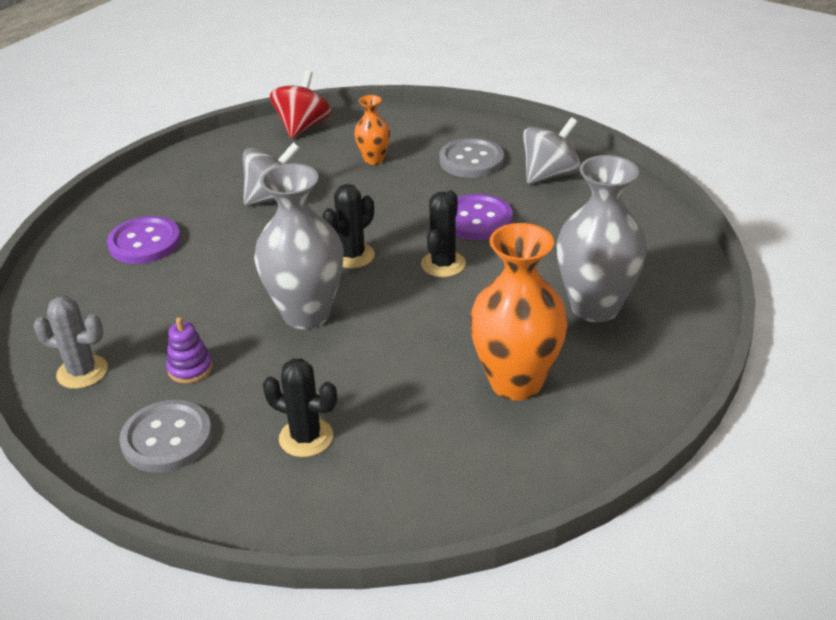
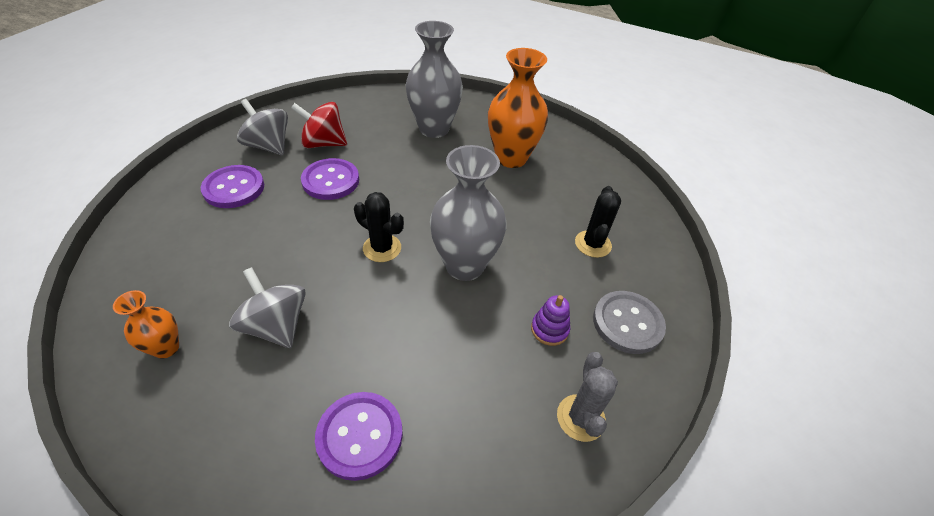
camera: 105 degrees left, 10 degrees up
(302, 127) = (110, 329): red spinning top -> red spinning top (323, 143)
(374, 159) = (213, 254): orange vase -> orange vase (166, 348)
(443, 264) = (392, 195): black cactus -> none
(471, 160) = (234, 188): grey button -> purple button

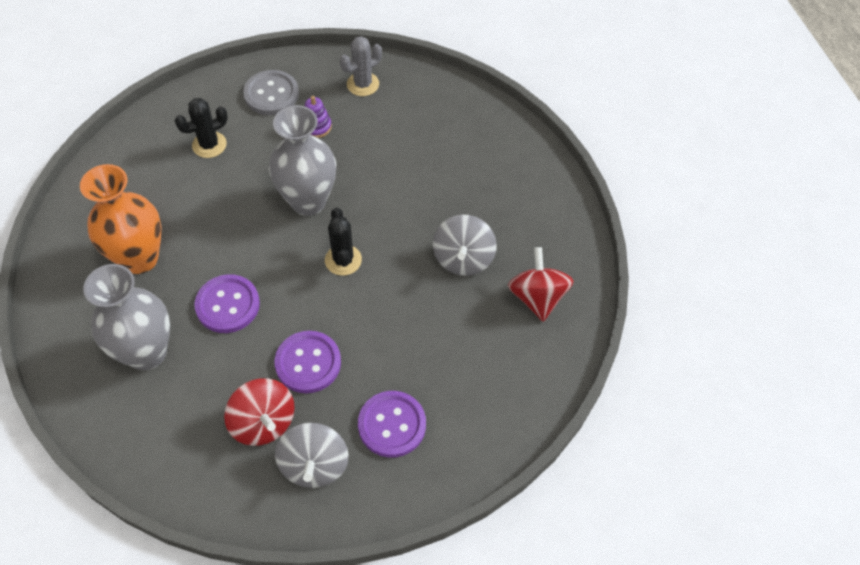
camera: 130 degrees left, 10 degrees up
(166, 348) = (537, 297): orange vase -> red spinning top
(360, 436) = (473, 162): purple button -> purple button (227, 305)

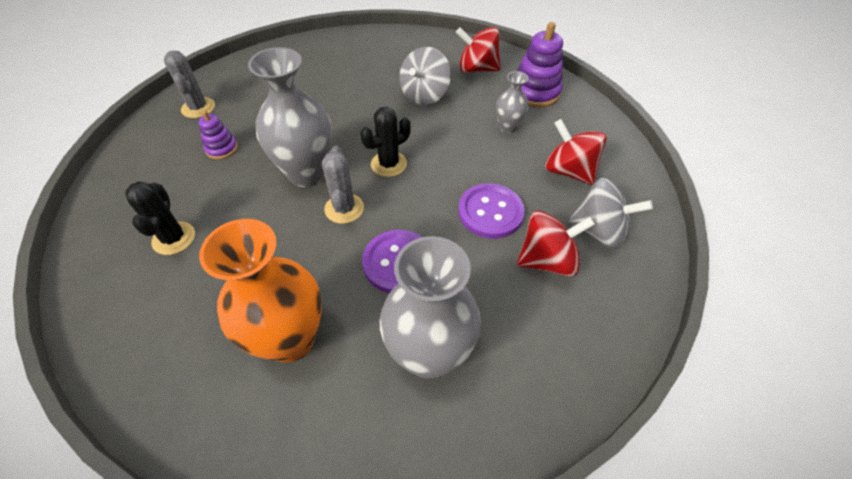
camera: 70 degrees left, 5 degrees down
(271, 94) = (150, 172): grey button -> none
(275, 245) = (344, 208): none -> grey cactus
(343, 260) = (388, 164): black cactus -> black cactus turned 45 degrees counterclockwise
(392, 425) = (568, 171): purple button -> red spinning top
(441, 352) = (507, 127): none -> grey vase
(463, 258) = (424, 95): grey spinning top -> grey spinning top turned 90 degrees clockwise
(518, 368) = (535, 92): none -> purple stacking toy

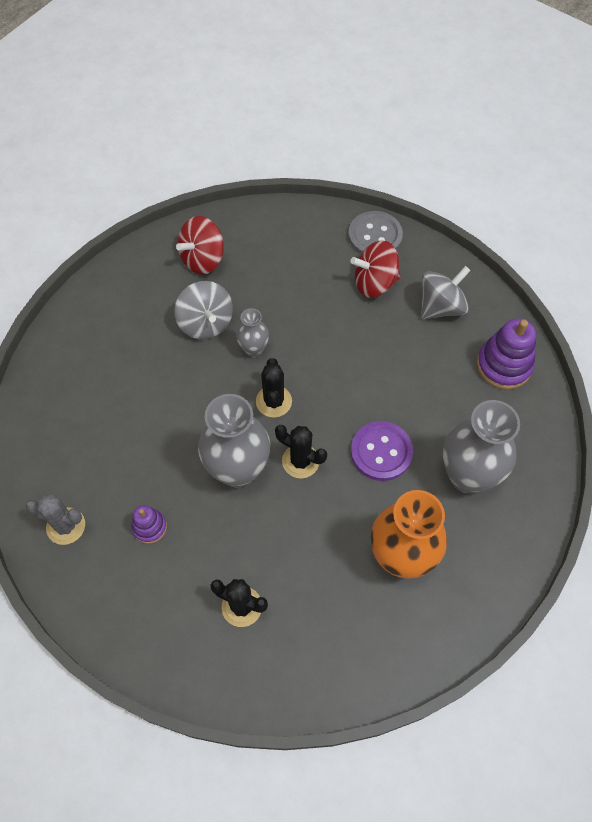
camera: 55 degrees left, 10 degrees up
(344, 208) = (300, 461): grey cactus -> black cactus
(490, 212) = (377, 362): purple button -> none
(507, 127) = (297, 288): grey vase -> grey vase (254, 349)
(535, 92) = (270, 239): purple stacking toy -> purple stacking toy (504, 365)
(546, 260) = (442, 356): red spinning top -> none
(613, 148) = (375, 236): none -> grey button

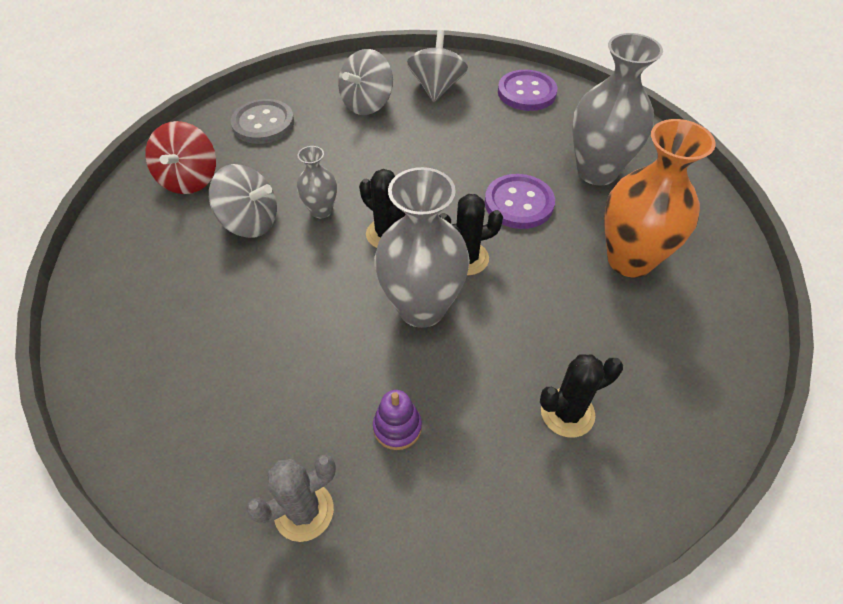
camera: 45 degrees left, 10 degrees down
(374, 282) = (367, 104): red spinning top -> grey spinning top
(375, 236) = (329, 77): grey button -> grey button (263, 123)
(504, 365) = (526, 92): purple stacking toy -> purple button

